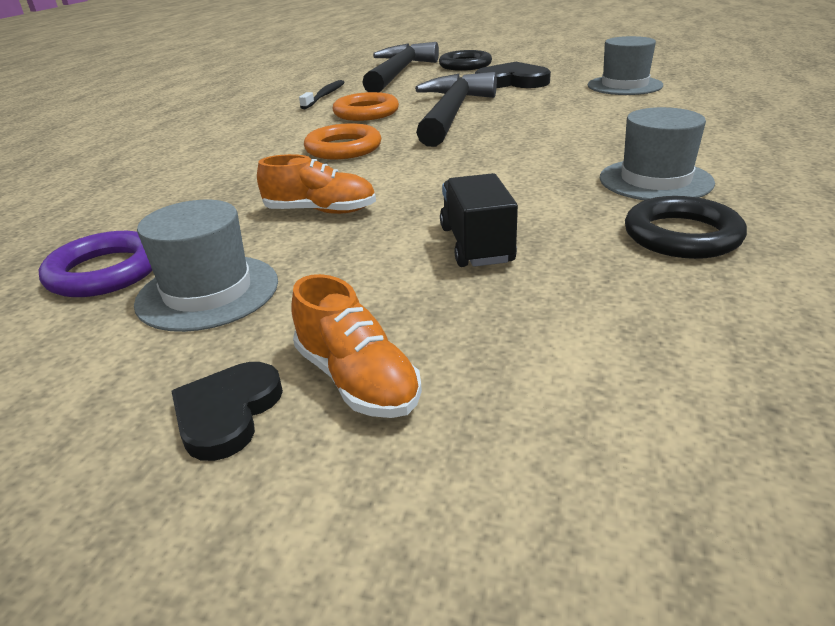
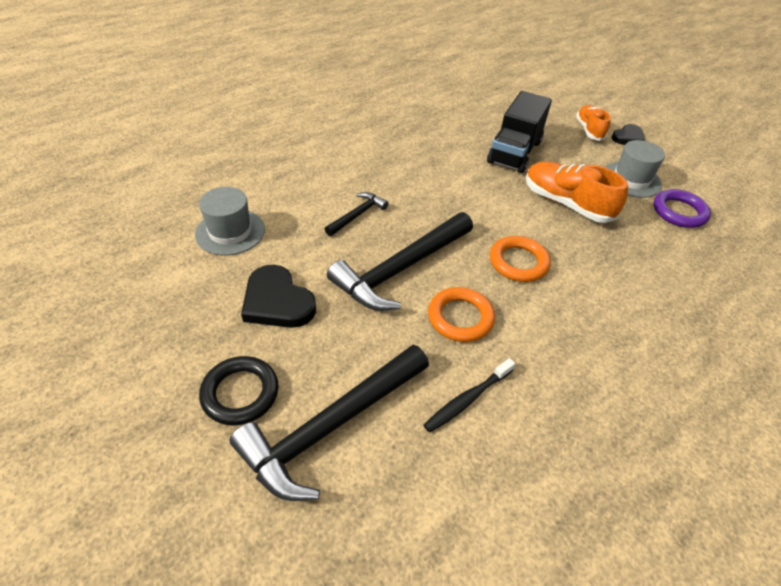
camera: 150 degrees left, 15 degrees up
(320, 211) = (566, 204): orange shoe -> orange shoe, size x1.57
(476, 245) = (514, 152): black truck -> black truck, size x1.55
(553, 121) = (357, 215): none -> black hammer
(655, 180) = (399, 145): grey hat -> none
(682, 235) = (439, 122): black ring -> none

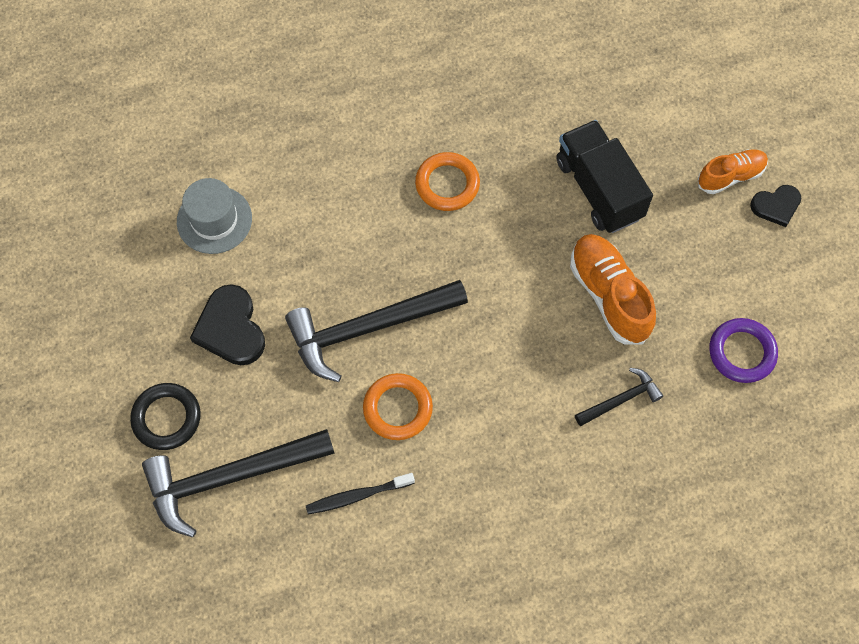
camera: 25 degrees right, 20 degrees up
(357, 215) = (356, 237): black hammer -> black hammer (621, 399)
(514, 152) = (599, 189): black truck -> black truck turned 105 degrees clockwise
(518, 262) = (498, 361): orange ring -> orange ring (447, 184)
(589, 130) = (730, 176): orange shoe -> orange shoe turned 45 degrees clockwise
(631, 179) = (721, 282): grey hat -> none

